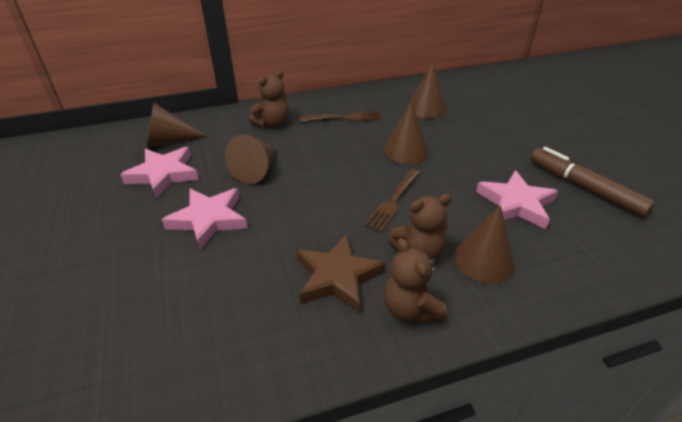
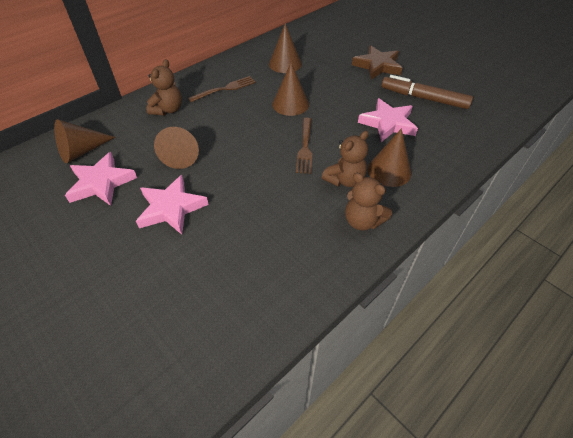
camera: 25 degrees left, 10 degrees up
(337, 277) = (300, 217): brown star -> brown star (377, 66)

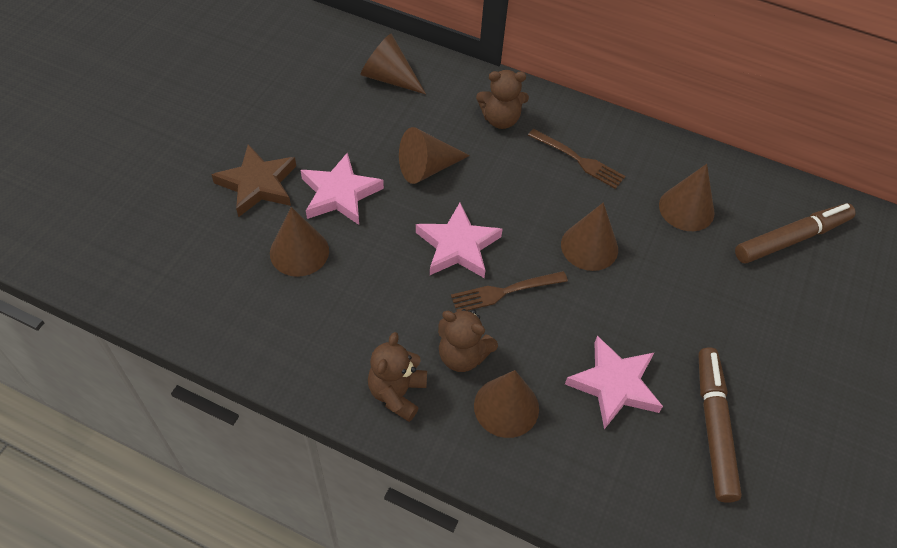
camera: 65 degrees right, 5 degrees up
(101, 183) = (350, 117): pink star -> pink star (458, 246)
(211, 247) = (299, 252): none -> brown cone
(322, 40) = (791, 239): none -> brown marker
(377, 66) = (767, 338): brown star -> brown star (258, 184)

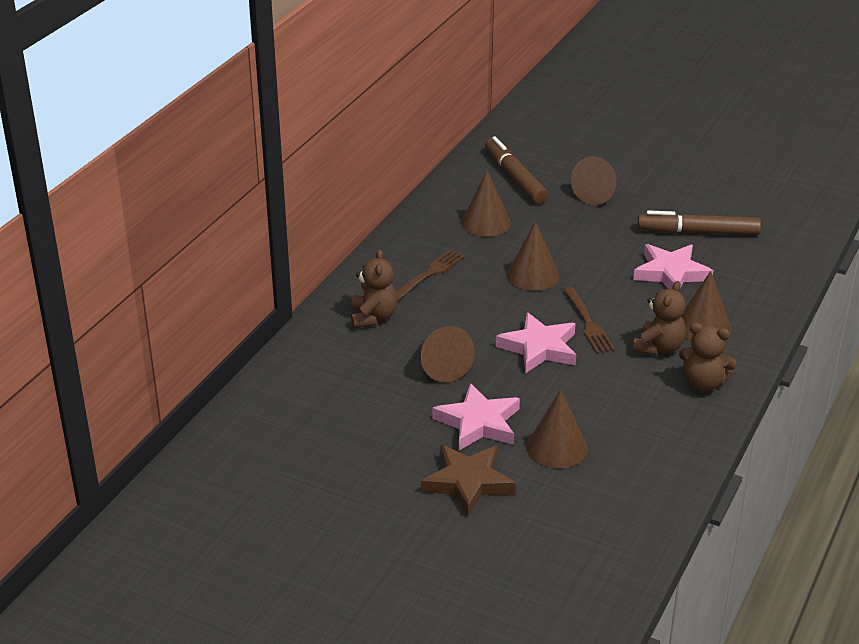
camera: 85 degrees left, 20 degrees down
(389, 78) = (305, 391): brown cone -> brown cone (598, 193)

